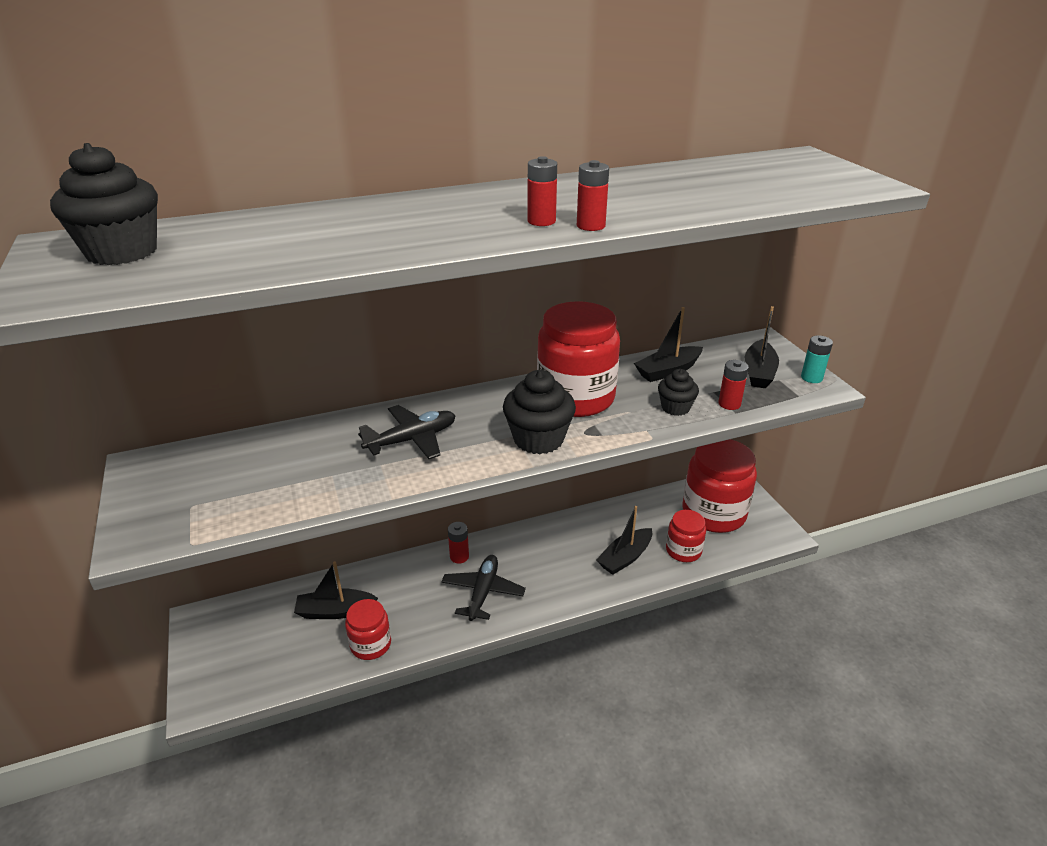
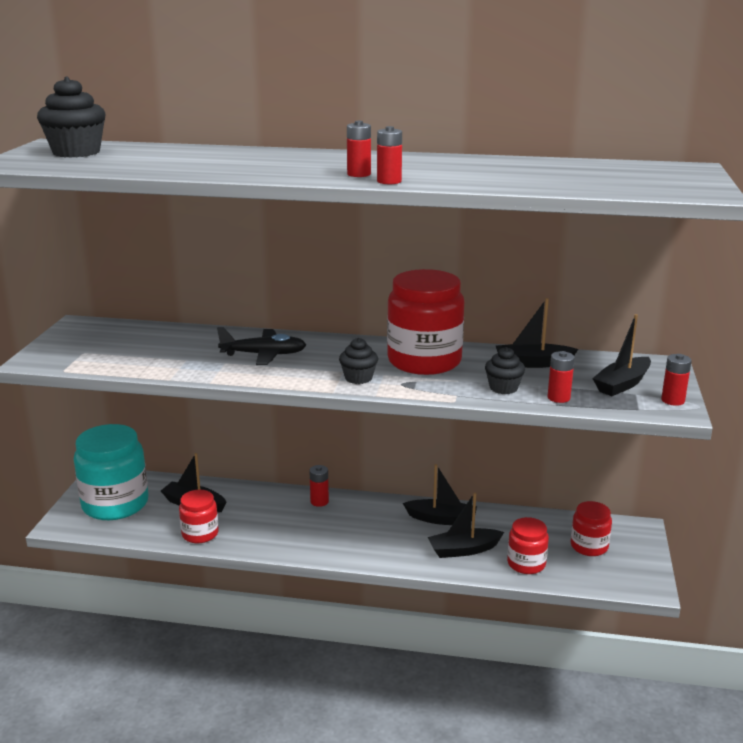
camera: 30 degrees right, 10 degrees down
(245, 647) = (115, 504): none -> turquoise jar
(483, 592) = (315, 531): black plane -> none
(538, 439) = (358, 378): black cupcake -> black cupcake, size x0.60
(581, 532) = (441, 519): none -> black boat
(714, 513) = (589, 546): red jar -> red jar, size x0.53
(811, 378) = (672, 400): turquoise battery -> red battery

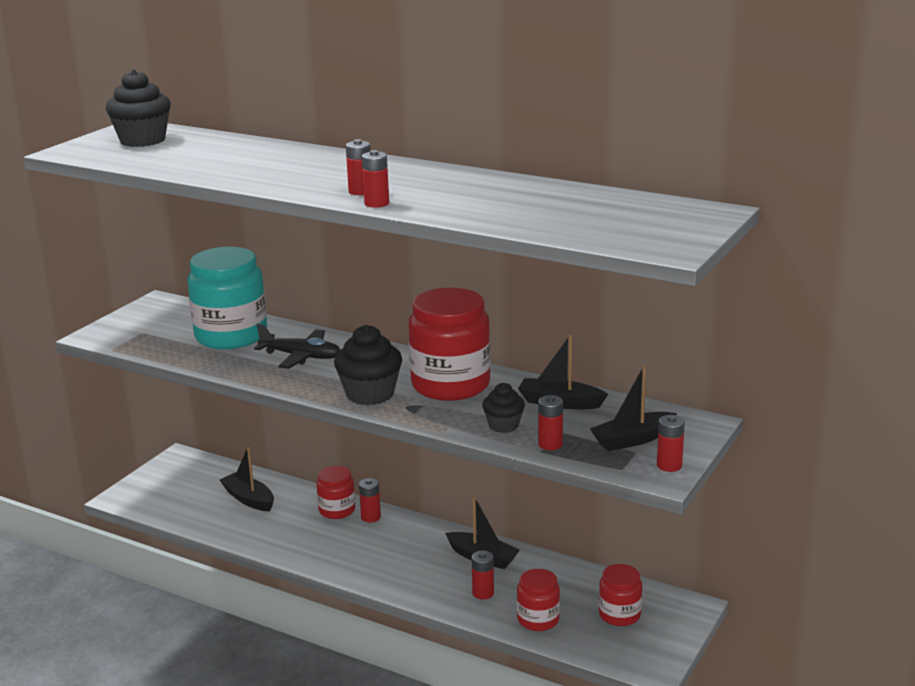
camera: 20 degrees right, 0 degrees up
(115, 504) = (178, 486): turquoise jar -> turquoise jar (231, 336)
(200, 534) = (237, 529): red jar -> red jar (337, 510)
(358, 378) = (370, 394): black cupcake -> black cupcake, size x1.67
(464, 550) = (483, 593): black boat -> red battery

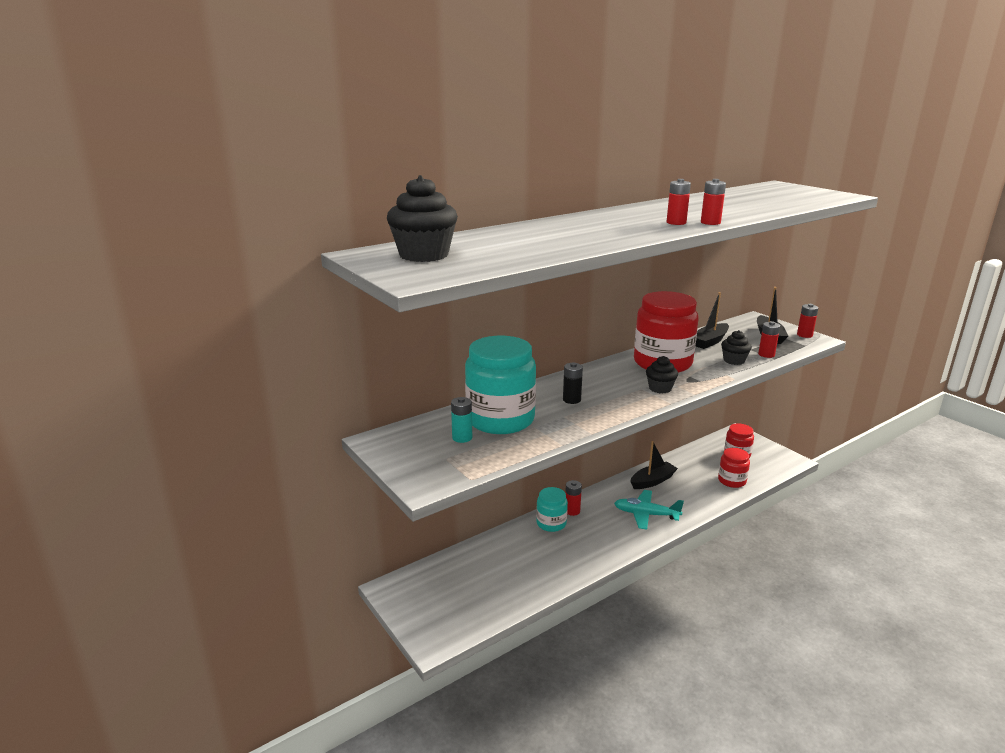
camera: 65 degrees left, 0 degrees up
(183, 329) = (462, 438): none -> turquoise battery
(249, 499) = (500, 562): black boat -> none
(301, 356) = (571, 400): black plane -> black battery
(337, 510) = (551, 523): red jar -> turquoise jar
(370, 394) = (660, 388): black cupcake -> black cupcake, size x0.60
(400, 566) = (646, 514): none -> turquoise plane
(483, 593) = (694, 491): red battery -> none

